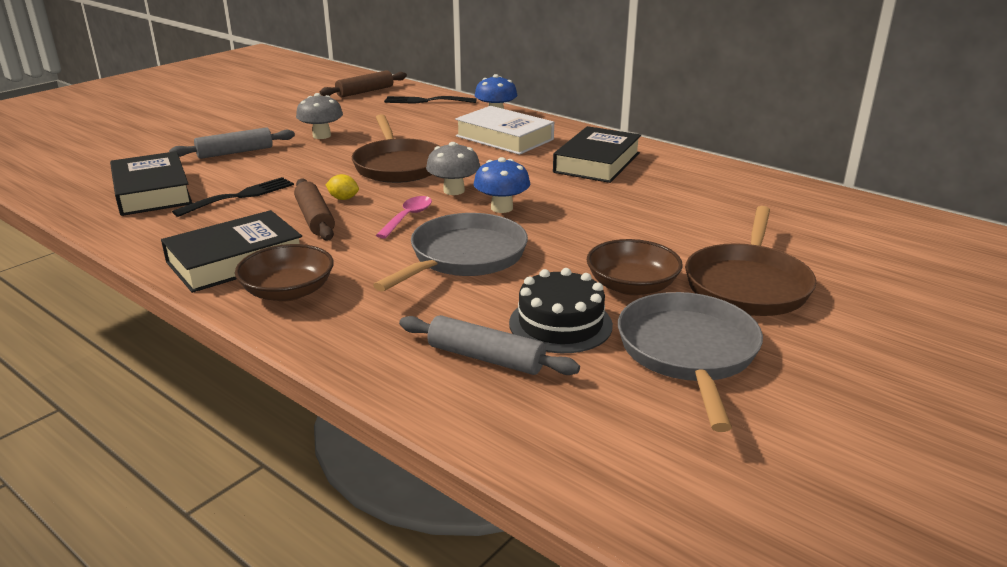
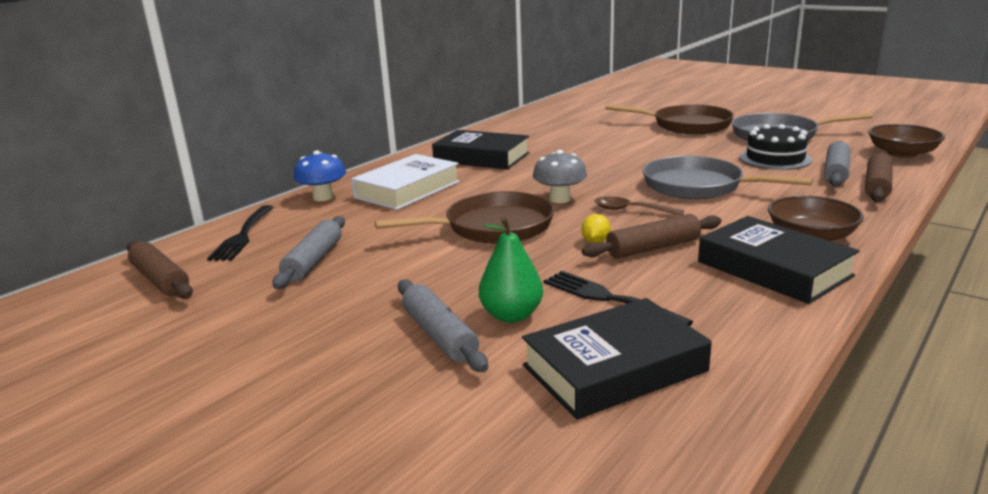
camera: 90 degrees left, 5 degrees down
(242, 169) = (511, 315): none -> green pear
(321, 136) = (375, 282): grey mushroom -> none
(368, 120) = (313, 261): none -> grey rolling pin
(408, 217) = (631, 210): pink spoon -> brown spoon
(416, 375) = (877, 186): none -> brown rolling pin
(502, 208) = (595, 181): blue mushroom -> none
(632, 286) = (708, 146): brown bowl -> brown bowl (902, 153)

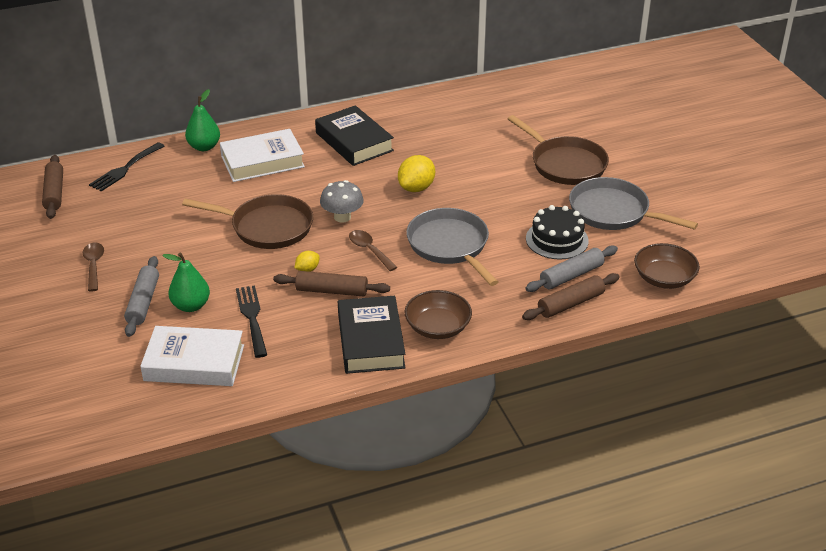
camera: 30 degrees right, 15 degrees up
(311, 325) = (94, 265): none -> brown spoon
(313, 261) = (140, 212): grey rolling pin -> none
(323, 197) = (204, 147): blue mushroom -> green pear
(594, 165) = (416, 188): none -> yellow lemon
(614, 368) = (194, 363): black book -> white book

